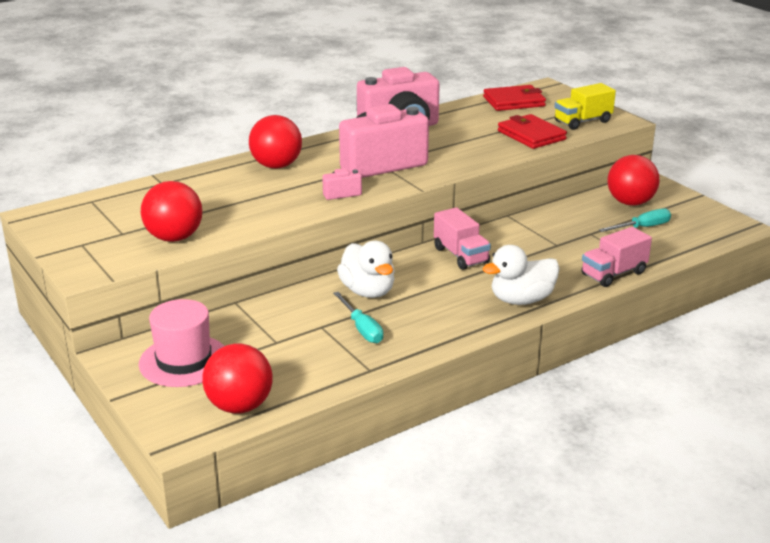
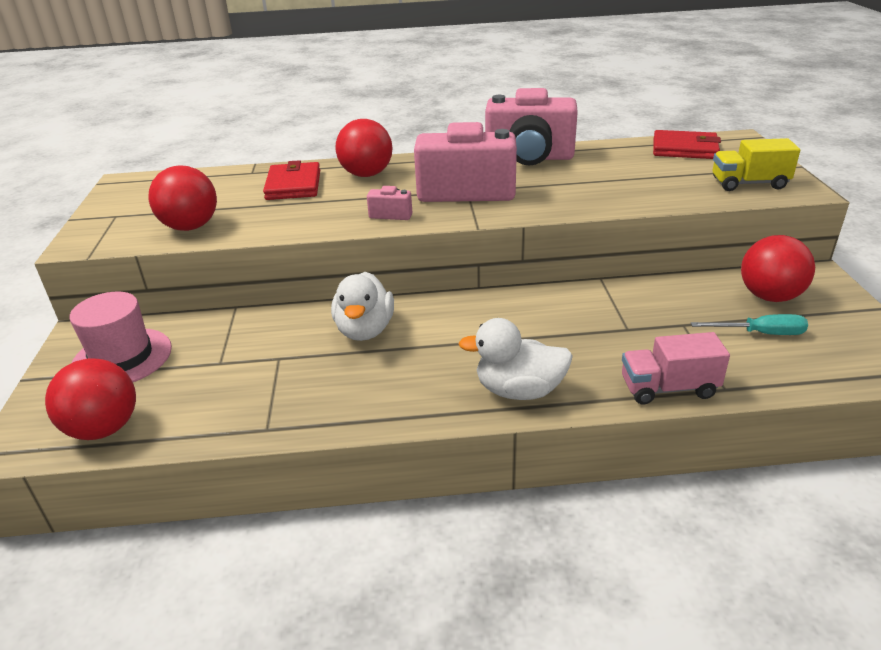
camera: 30 degrees right, 5 degrees up
(361, 328) = (313, 373): turquoise screwdriver -> none
(461, 255) = (502, 314): pink truck -> none
(531, 135) = (668, 189): red wallet -> red wallet (293, 185)

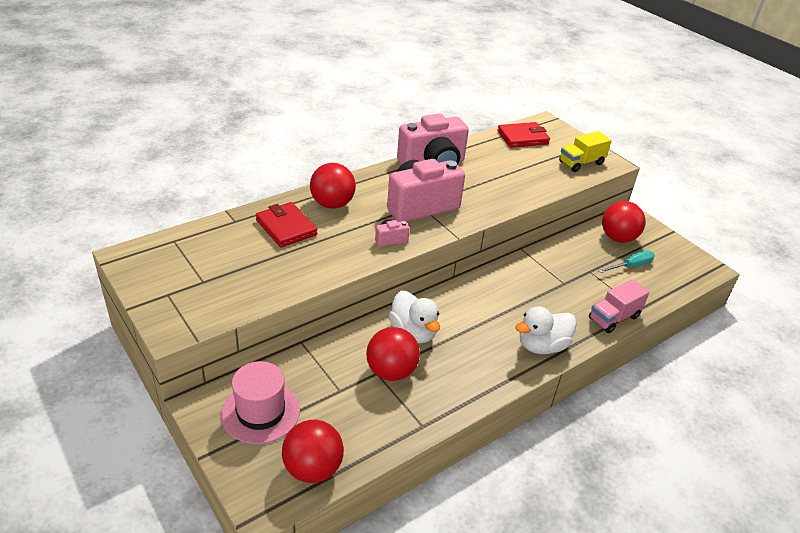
camera: 35 degrees left, 5 degrees up
(190, 227) = (249, 289): red ball -> red ball (391, 371)

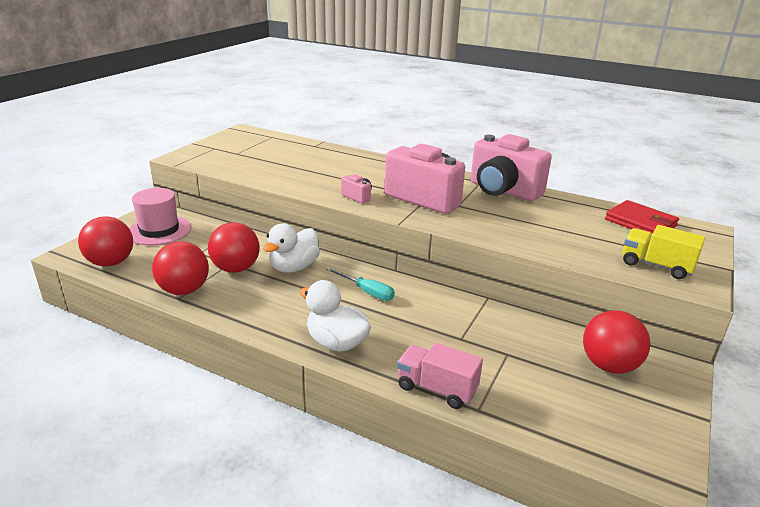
camera: 65 degrees right, 10 degrees down
(286, 227) = (326, 161): red wallet -> none
(332, 204) = (378, 168): red ball -> red ball (184, 290)
(631, 266) = (561, 387): turquoise screwdriver -> turquoise screwdriver (367, 292)

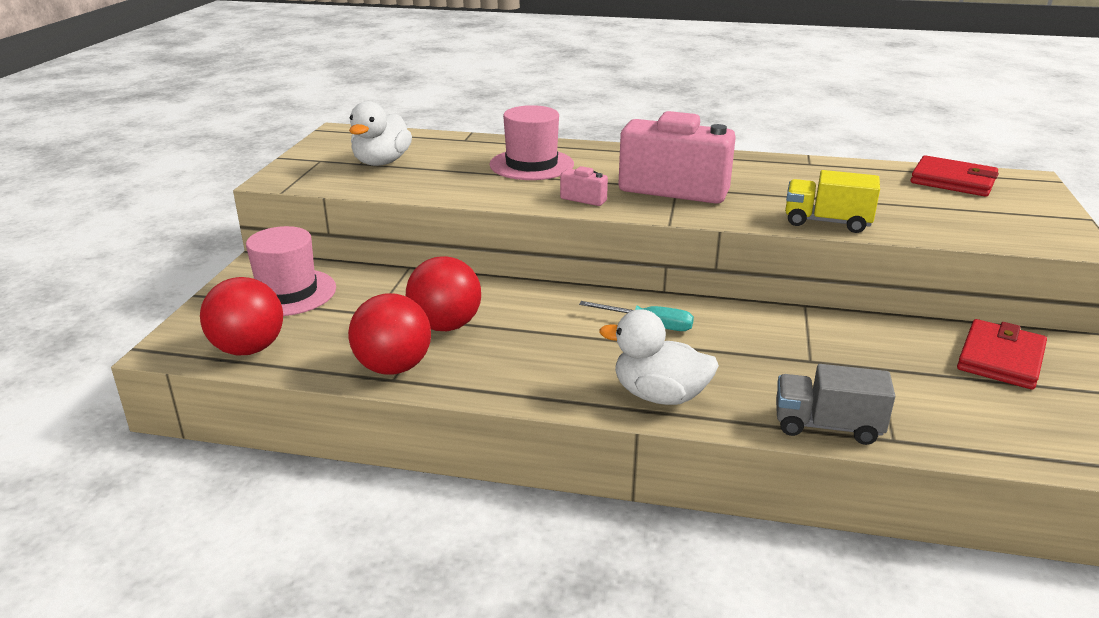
camera: 15 degrees left, 0 degrees up
(294, 267) = (526, 310): white duck -> white duck (381, 162)
(343, 168) = (531, 165): none -> pink hat
(436, 389) = (827, 426): pink truck -> grey truck
(503, 191) = (763, 165): pink camera -> none
(609, 365) = (1000, 359): red ball -> red wallet
(656, 266) = (1011, 227): yellow truck -> yellow truck (827, 222)

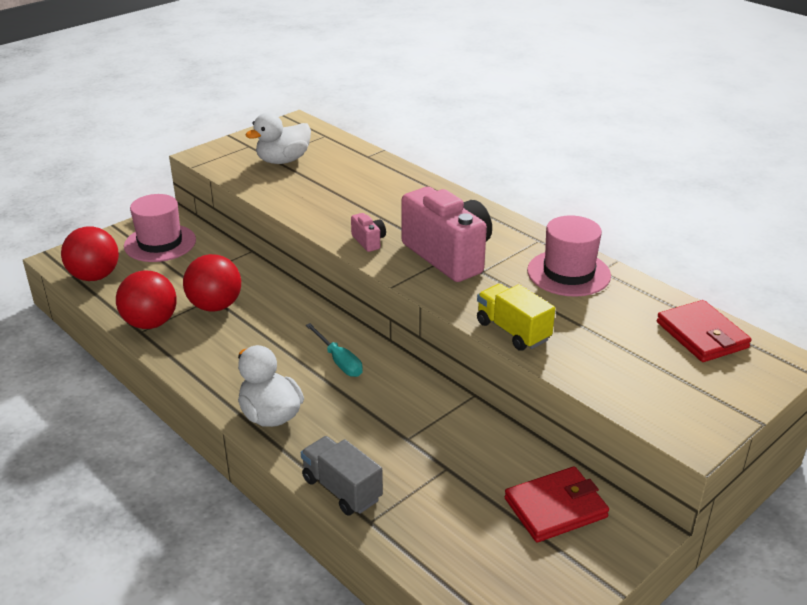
camera: 35 degrees right, 5 degrees up
(531, 165) = (378, 196): pink hat -> pink hat (568, 273)

